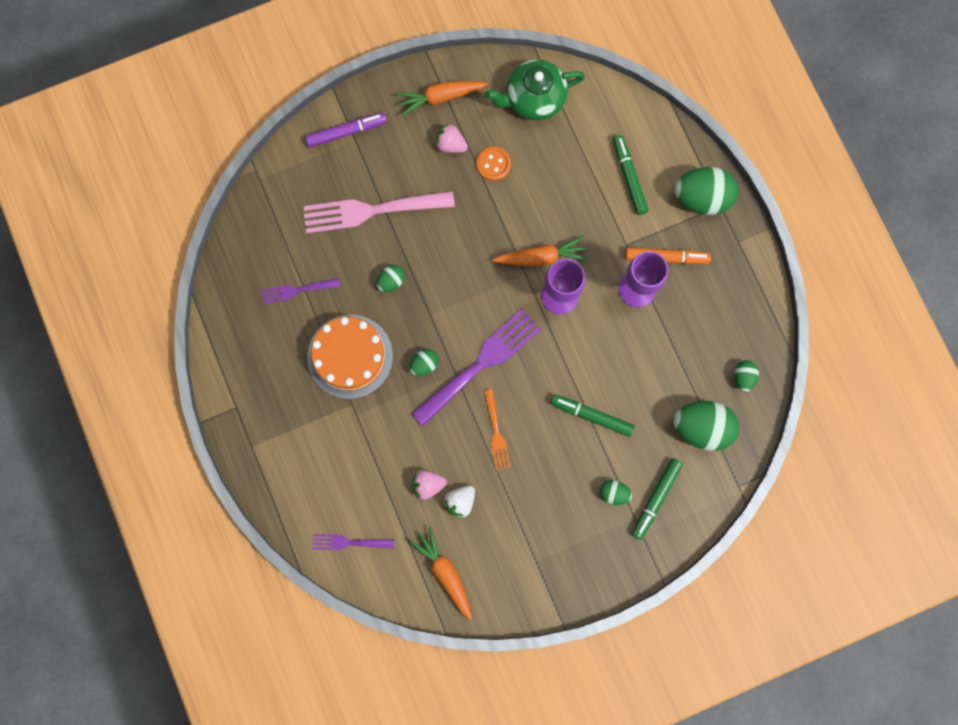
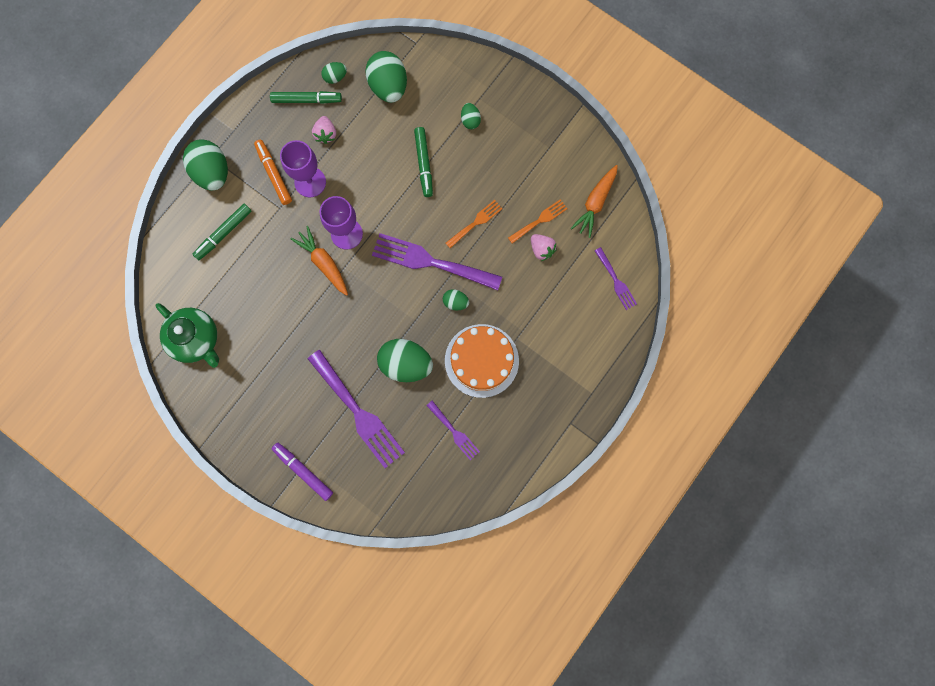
camera: 120 degrees left, 0 degrees up
(371, 211) = (358, 412): pink fork -> purple fork
(391, 281) = (406, 364): green egg -> green egg, size x2.02
(440, 97) = (233, 413): orange carrot -> none
(450, 144) = (269, 382): pink strawberry -> pink strawberry (326, 134)
(460, 501) = (539, 220): white strawberry -> orange fork
(493, 164) = (268, 340): orange button -> none
(655, 499) = (457, 91): green marker -> green marker (306, 100)

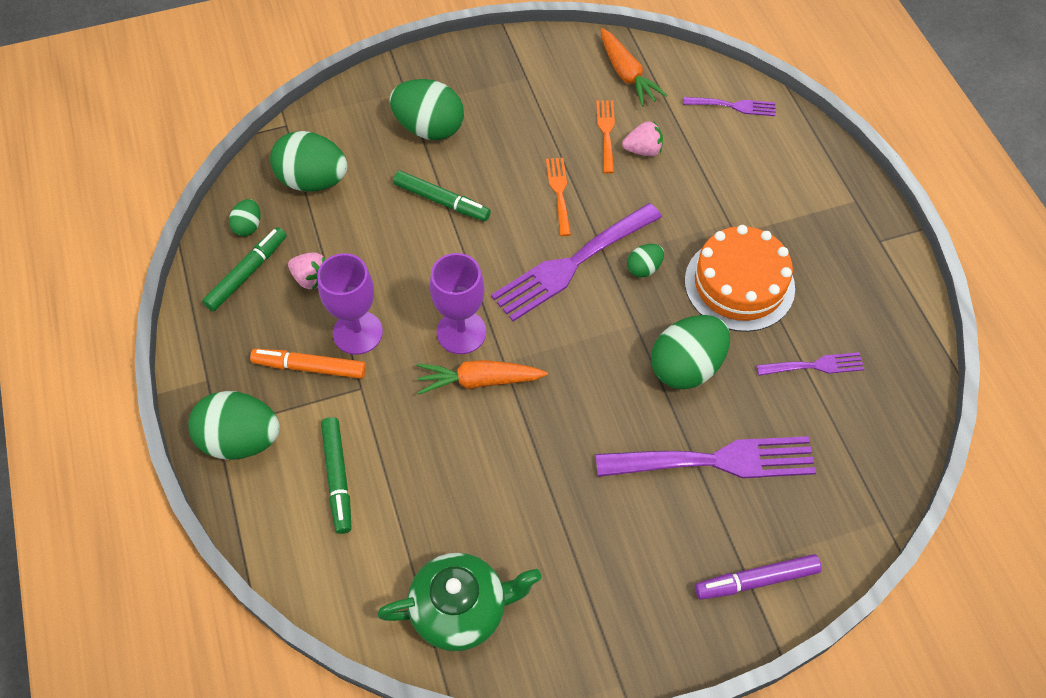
camera: 55 degrees left, 20 degrees down
(470, 120) = (429, 128): green egg -> green egg, size x2.02

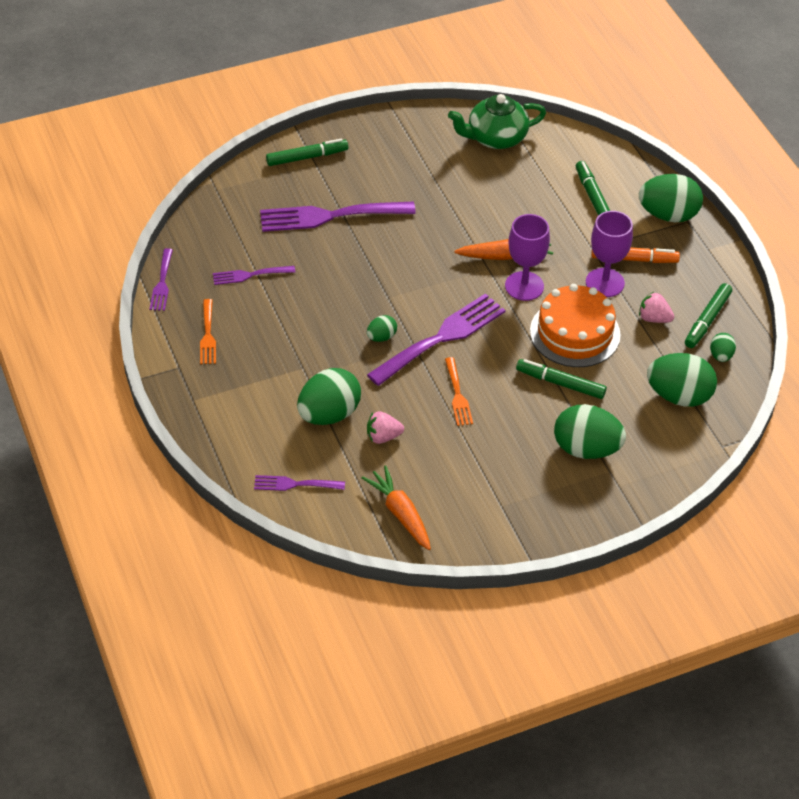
camera: 175 degrees right, 10 degrees down
(606, 133) = (418, 452): orange fork -> orange fork (208, 335)
(686, 367) = (348, 270): green egg -> green egg (329, 414)
(739, 284) = (303, 328): orange cake -> orange cake (575, 333)
(756, 580) = (307, 157): purple marker -> green marker
(926, 358) = (162, 283): none -> purple fork

